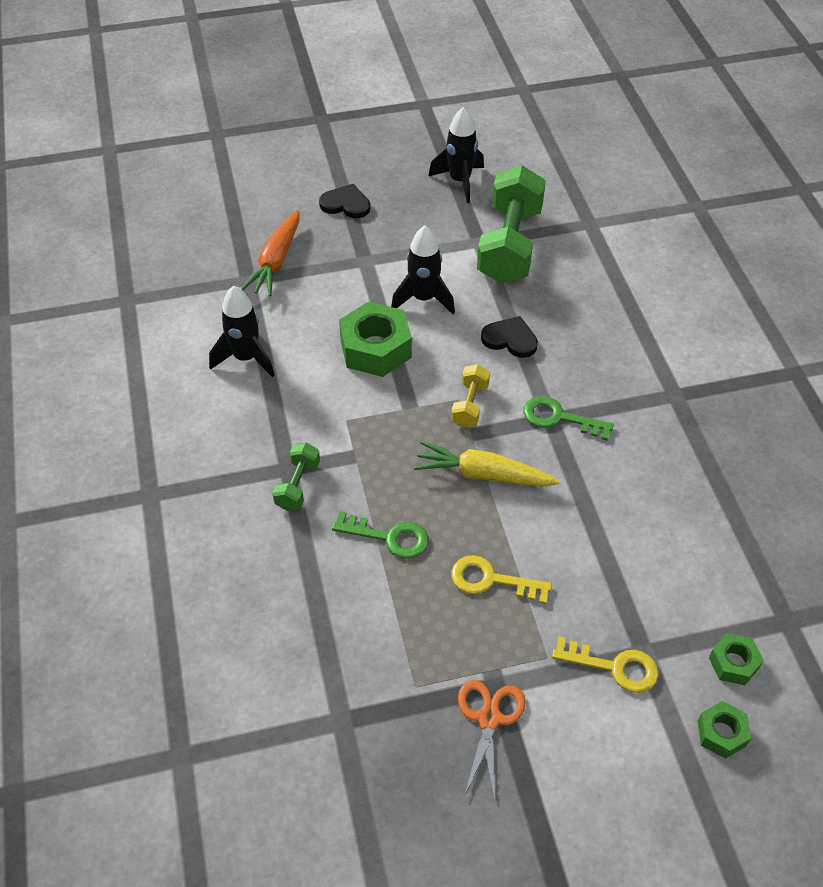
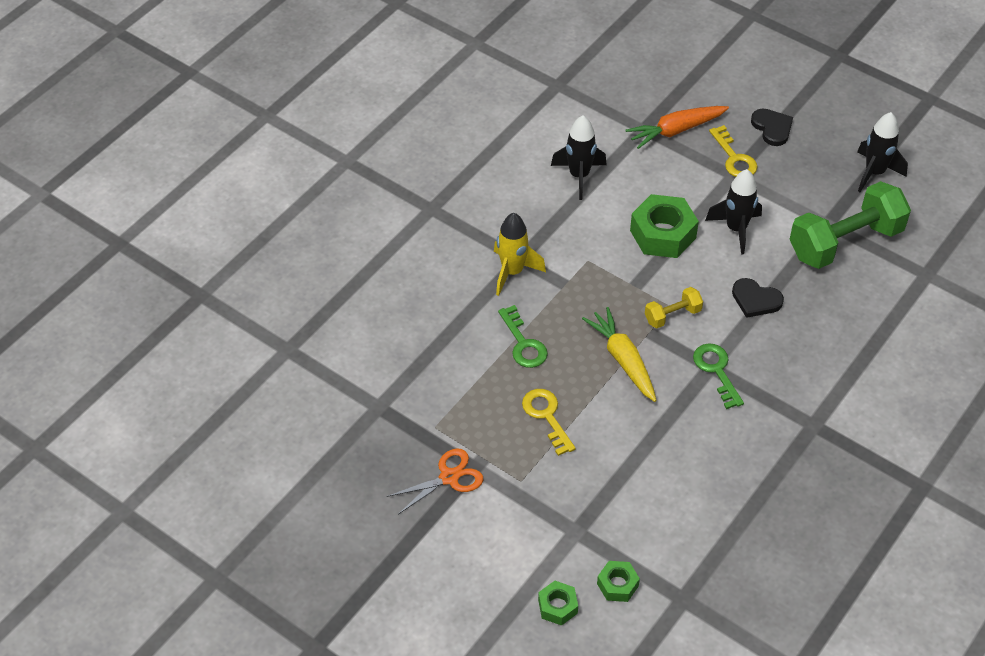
camera: 50 degrees right, 0 degrees up
(297, 485) = (512, 272): green dumbbell -> yellow rocket
(510, 339) = (755, 300): black heart -> black heart turned 135 degrees clockwise
(614, 667) = (549, 520): yellow key -> yellow key (734, 158)

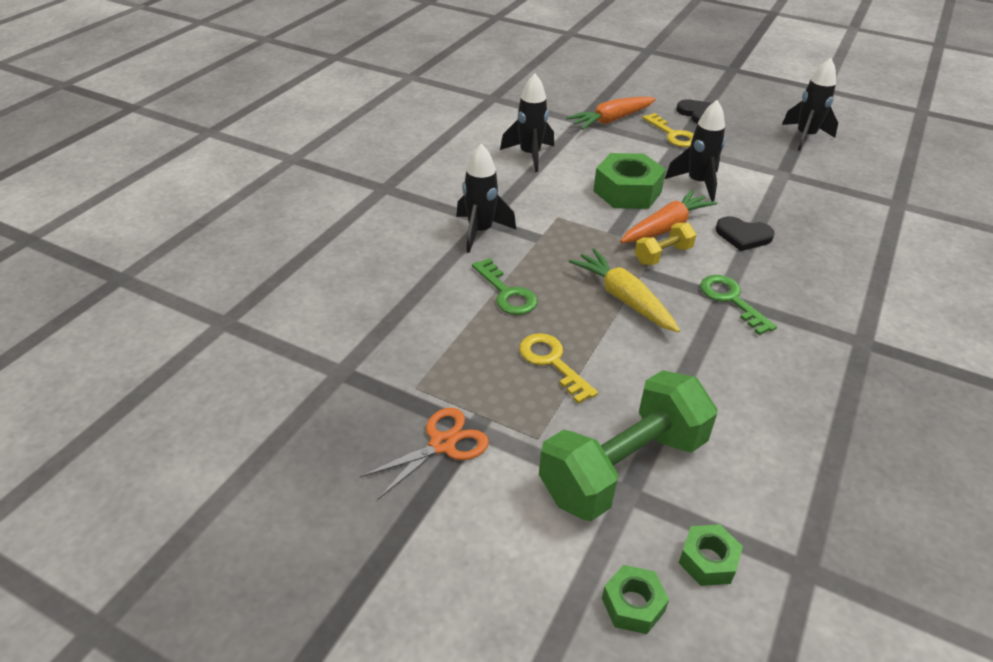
camera: 10 degrees left, 10 degrees down
(512, 272) = (480, 232): yellow rocket -> black rocket
(686, 283) = (666, 227): none -> orange carrot
(845, 242) = (807, 186): green dumbbell -> green dumbbell (623, 468)

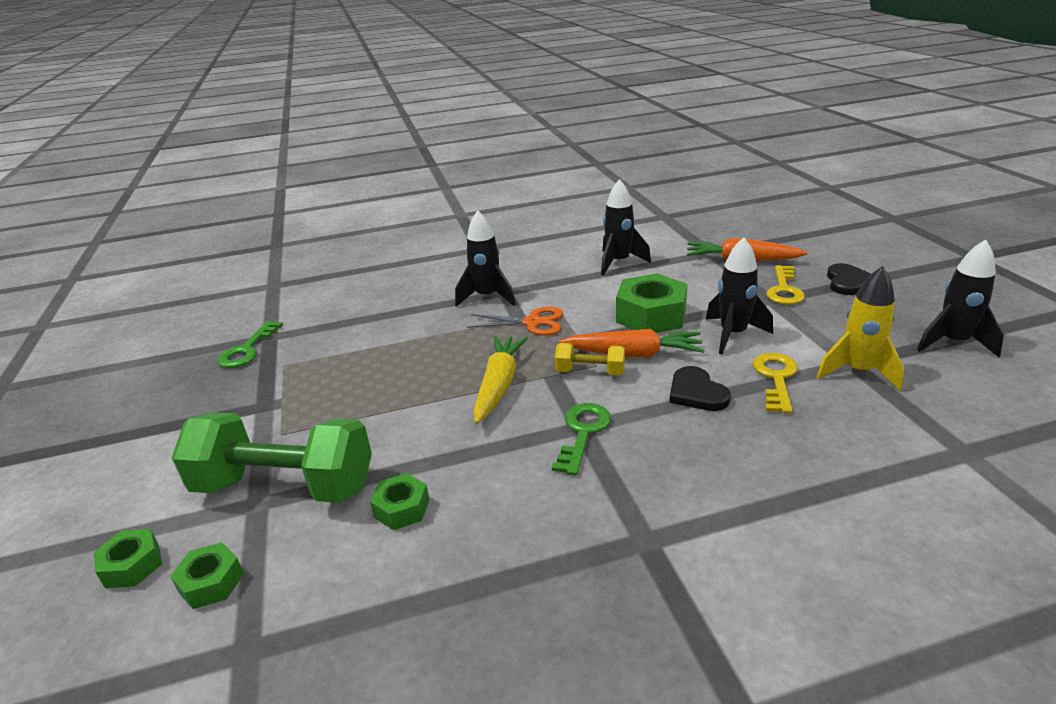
camera: 50 degrees right, 10 degrees down
(442, 444) = (235, 403): orange scissors -> orange scissors (532, 322)
(507, 293) = (431, 341): green key -> green key (247, 350)
(552, 362) = (374, 397): yellow key -> yellow key (775, 378)
(724, 420) = (402, 508): none -> green nut
(793, 178) = (857, 371): none -> yellow rocket

